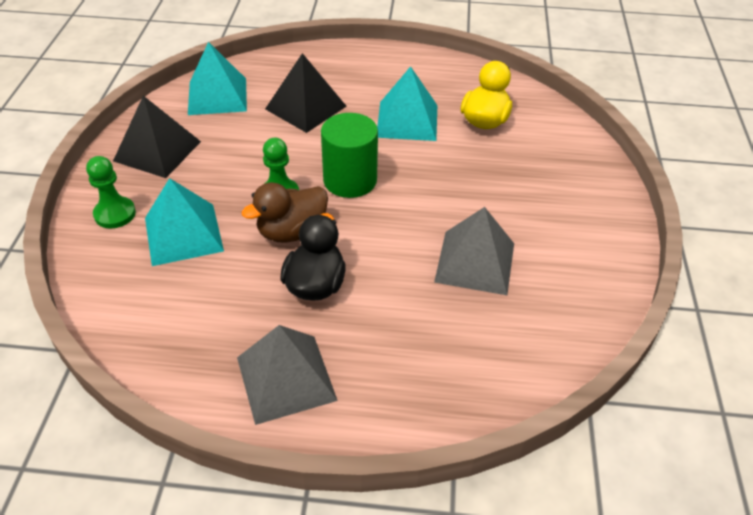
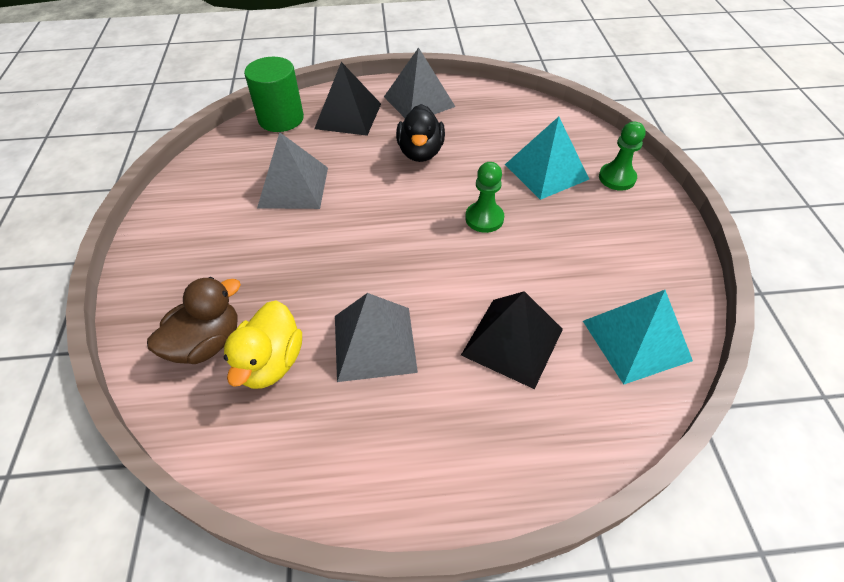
camera: 170 degrees right, 5 degrees up
(157, 151) = (637, 245): black pyramid -> black pyramid (348, 116)
(292, 232) = (457, 187): brown duck -> brown duck (206, 343)
(350, 180) = (421, 245): green cylinder -> green cylinder (281, 119)
(407, 121) = (374, 343): turquoise pyramid -> grey pyramid

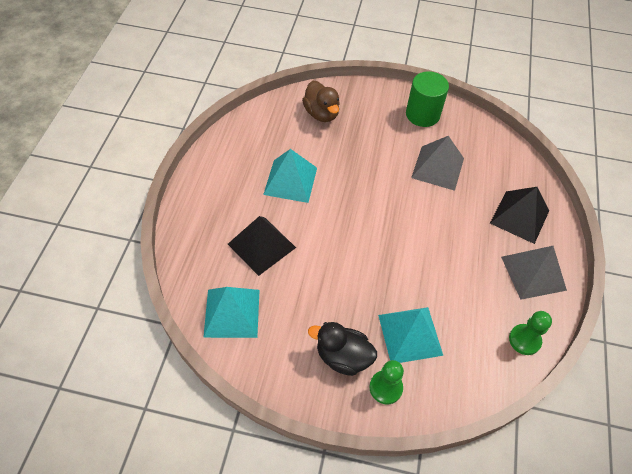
camera: 105 degrees right, 5 degrees up
(271, 363) = (297, 136): yellow duck -> none
(281, 119) = (523, 173): green cylinder -> green cylinder (422, 114)
(374, 343) = (290, 181): grey pyramid -> turquoise pyramid
(420, 152) = (458, 253): black duck -> black duck (343, 357)
(484, 218) = (369, 269): green pawn -> green pawn (524, 340)

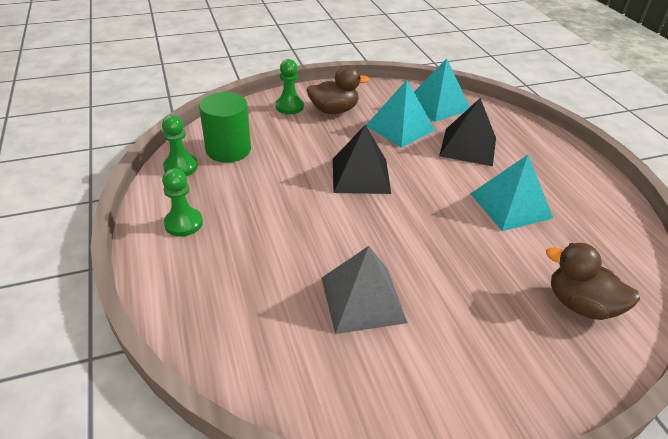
camera: 150 degrees right, 15 degrees down
(343, 357) = (334, 110): black duck -> brown duck
(410, 334) = (290, 137): turquoise pyramid -> turquoise pyramid (400, 127)
(422, 114) = (449, 386): green cylinder -> green cylinder (228, 150)
(519, 216) = (217, 281): black pyramid -> black pyramid (360, 175)
(533, 273) = (183, 223): grey pyramid -> green pawn

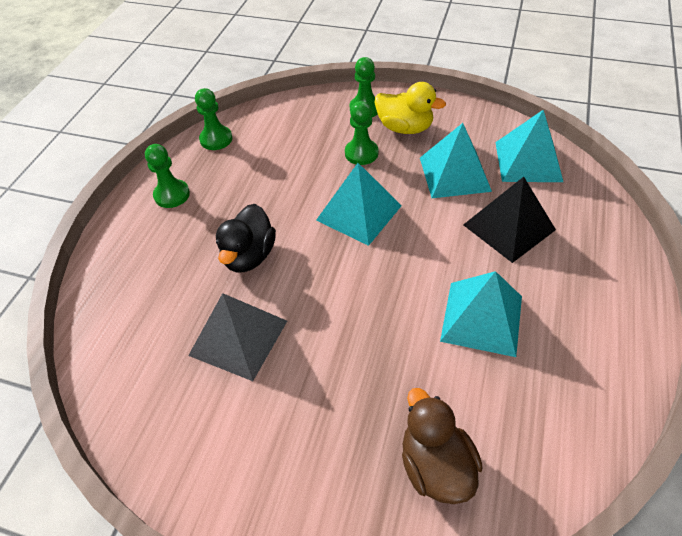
camera: 40 degrees right, 10 degrees up
(228, 150) = (268, 136): green cylinder -> none
(307, 239) = (249, 256): none -> black duck
(319, 136) = (361, 153): none -> green pawn
(334, 110) = (405, 128): brown duck -> yellow duck
(360, 175) = (358, 213): black pyramid -> turquoise pyramid

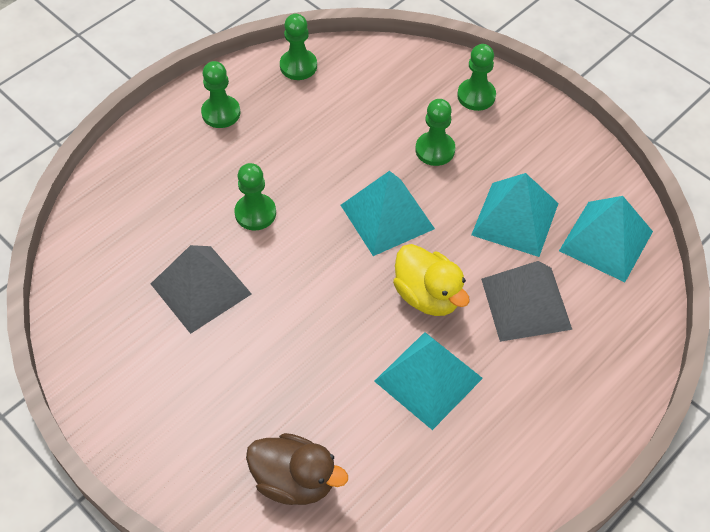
camera: 25 degrees right, 5 degrees up
(249, 256) = (255, 213): black duck -> green pawn
(405, 128) = (502, 140): yellow duck -> yellow duck (428, 296)
(435, 465) = (295, 480): brown duck -> brown duck turned 105 degrees clockwise
(509, 227) = (526, 303): black pyramid -> grey pyramid

